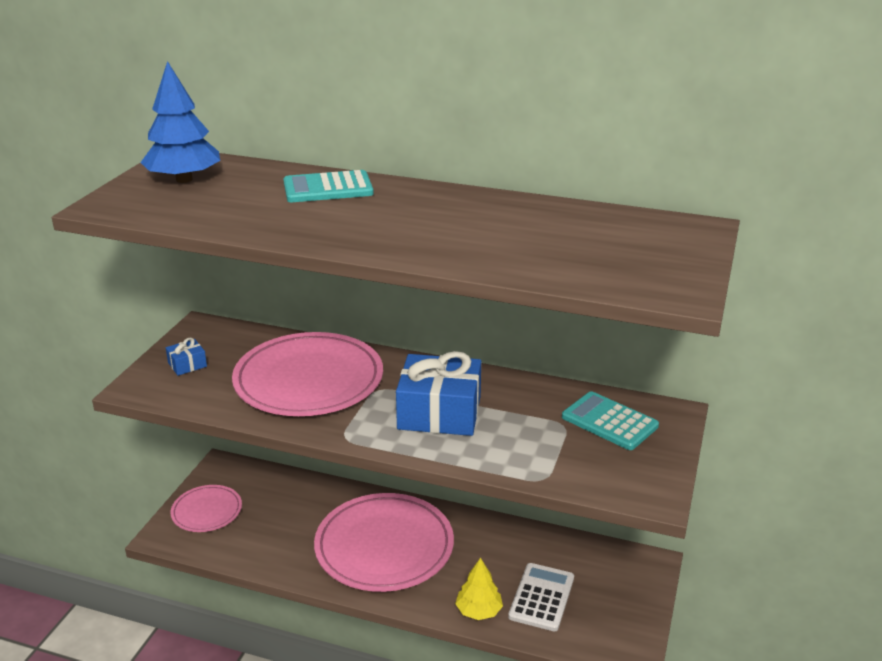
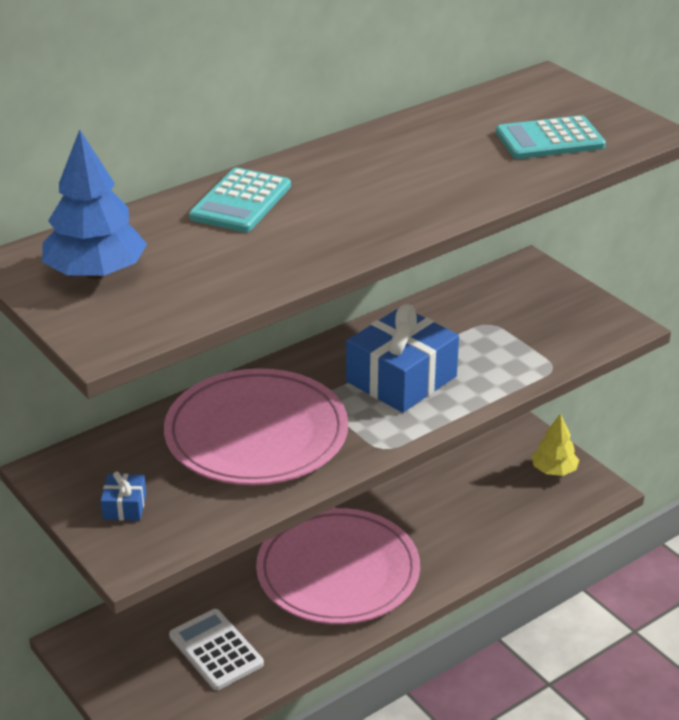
camera: 55 degrees left, 5 degrees up
(207, 511) = (145, 683): pink plate -> none
(478, 611) = (479, 550): yellow tree -> yellow tree (554, 470)
(541, 597) = (497, 505): white calculator -> white calculator (216, 650)
(609, 422) = (509, 300): turquoise calculator -> turquoise calculator (550, 139)

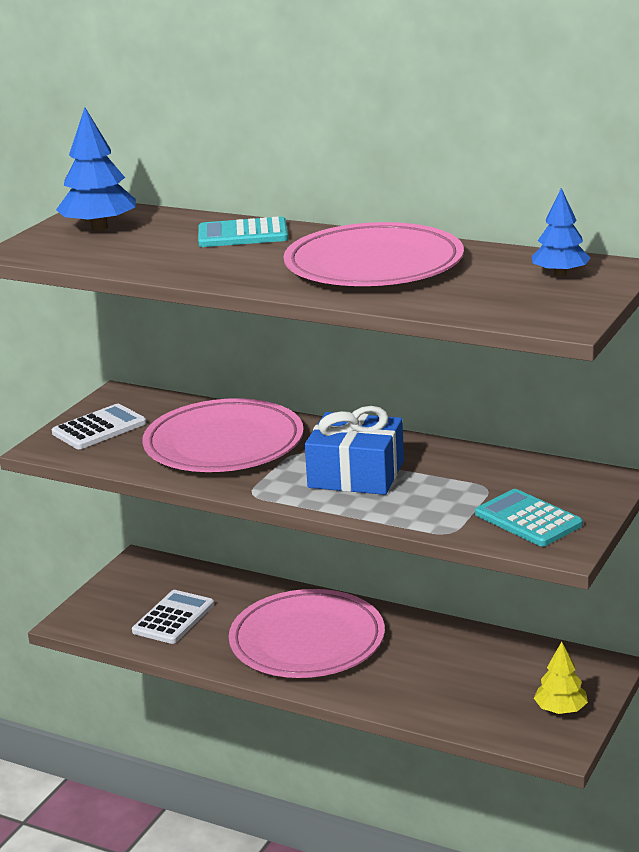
camera: 65 degrees right, 10 degrees down
(124, 506) = (99, 428): blue gift -> white calculator
(417, 165) = (374, 265): none -> pink plate
(536, 102) = (560, 274): none -> blue tree
(550, 139) = (489, 293): turquoise calculator -> turquoise calculator (528, 519)

